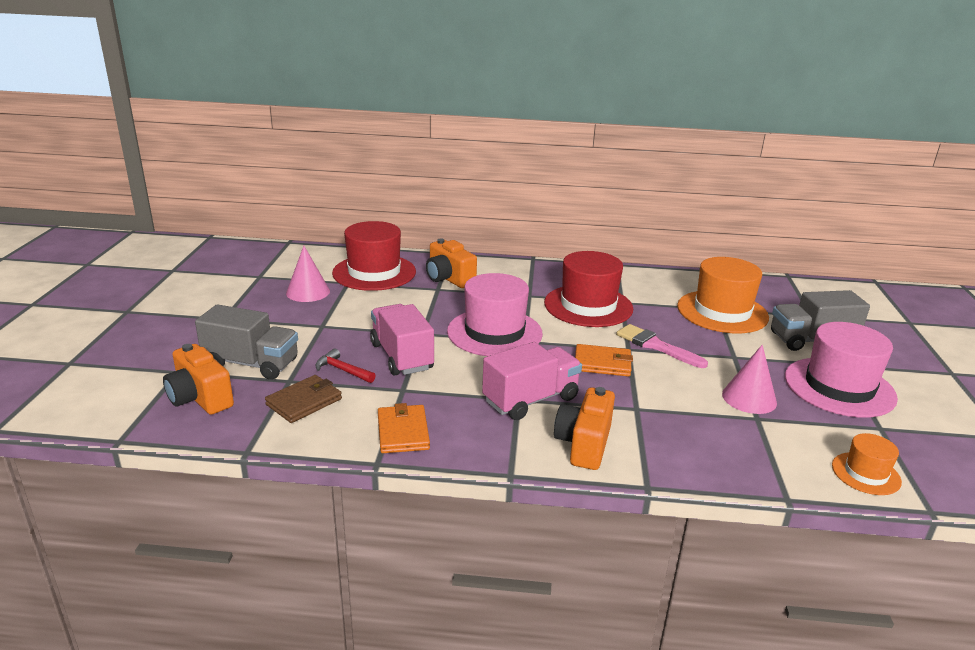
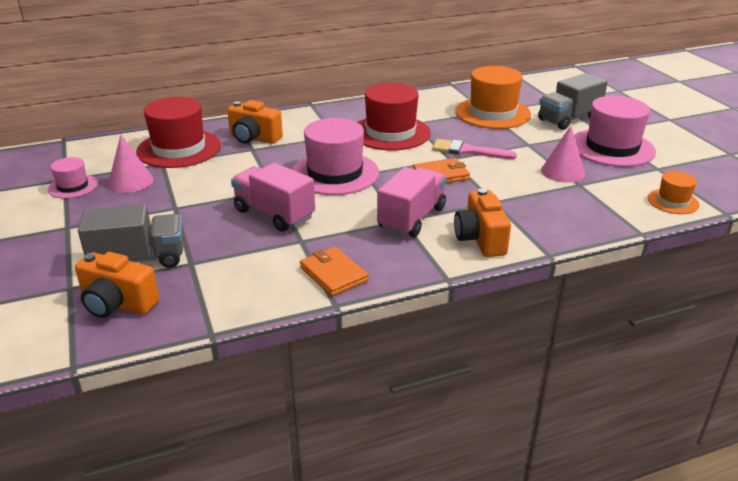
camera: 25 degrees left, 5 degrees up
(259, 284) = (73, 186): none -> pink hat
(304, 402) = (223, 276): brown wallet -> none
(342, 370) = (232, 240): red hammer -> none

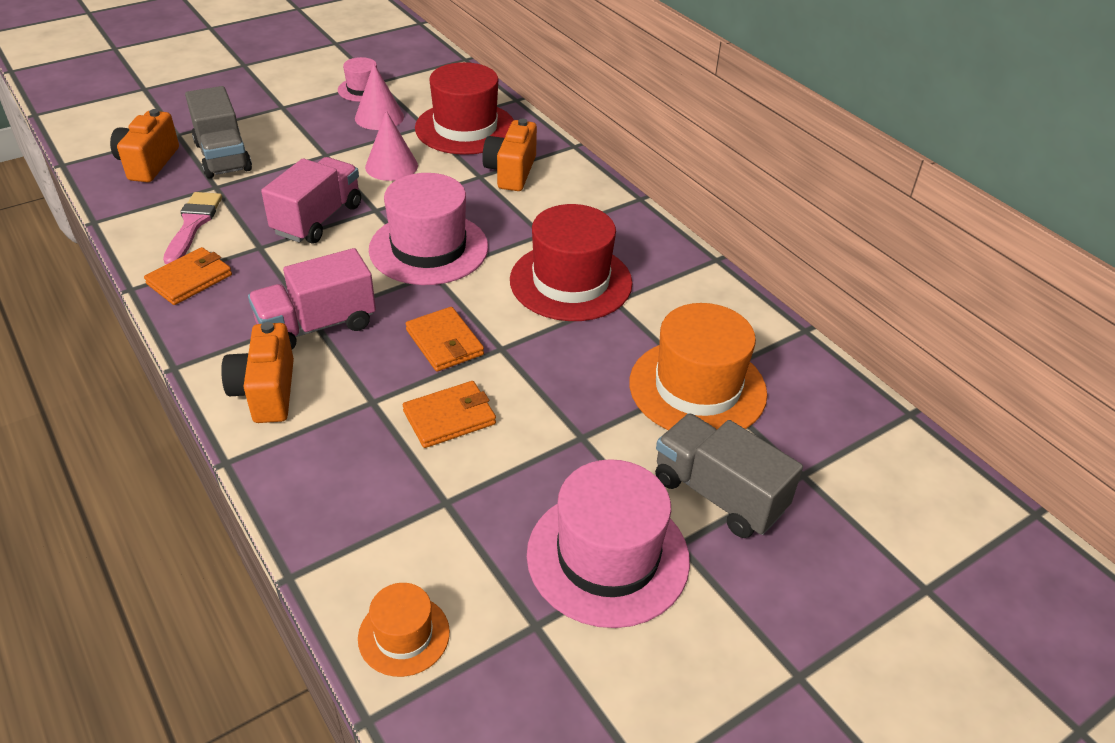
camera: 75 degrees right, 10 degrees up
(412, 218) = (317, 326): pink truck -> pink truck turned 135 degrees clockwise
(468, 151) = (533, 366): pink brush -> pink brush (193, 224)
(480, 239) = (266, 391): orange camera -> orange camera turned 75 degrees counterclockwise
(511, 178) = (449, 417): none -> orange wallet
(562, 172) = (487, 481): pink cone -> pink cone (391, 166)

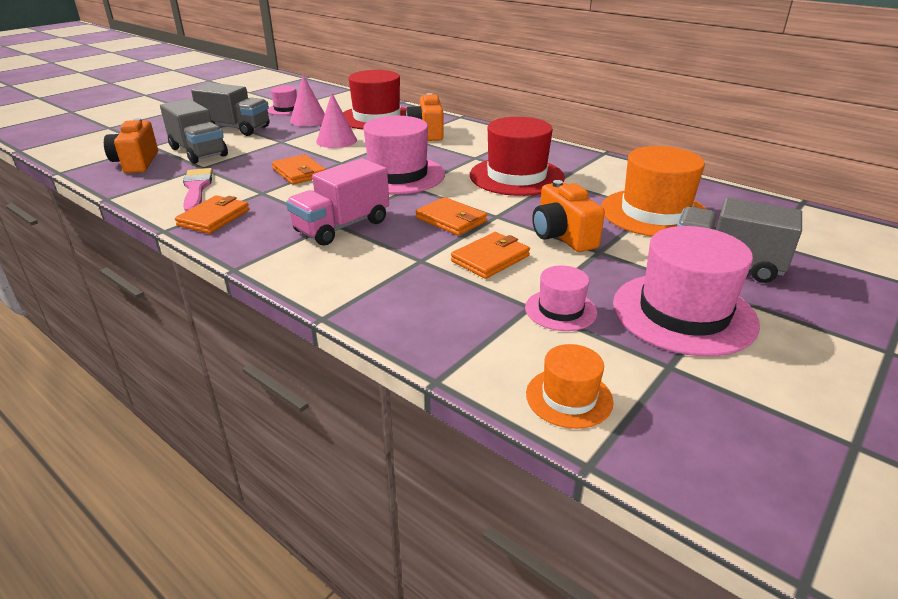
camera: 15 degrees left, 10 degrees down
(266, 391) = (327, 270): orange camera -> orange camera (562, 236)
(285, 118) = (236, 128): none -> grey truck
(318, 219) = (299, 172): pink truck -> orange wallet
(475, 516) = (560, 310): none -> pink hat

